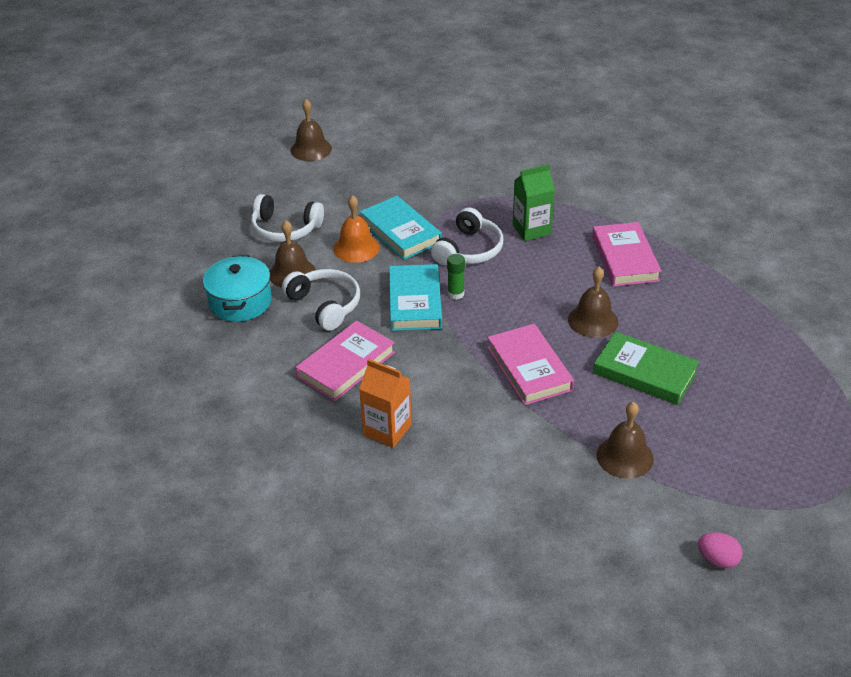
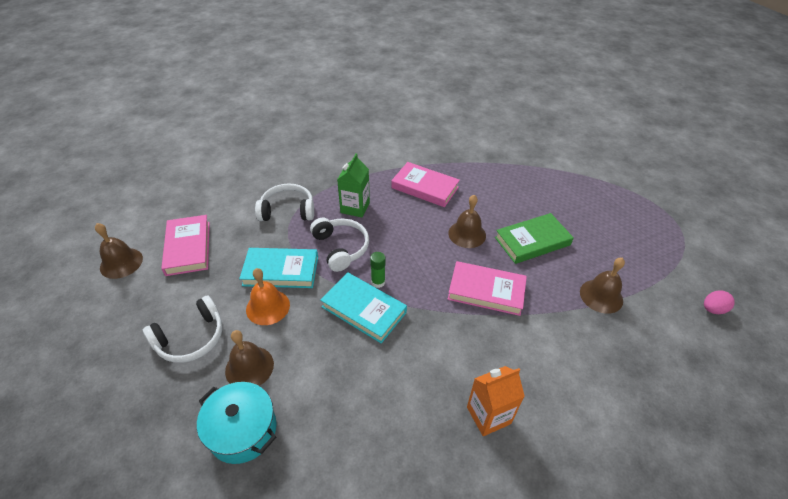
camera: 55 degrees left, 5 degrees up
(325, 305) = (311, 368): white headphones -> white headphones (287, 210)
(346, 365) = (393, 397): pink book -> pink book (188, 248)

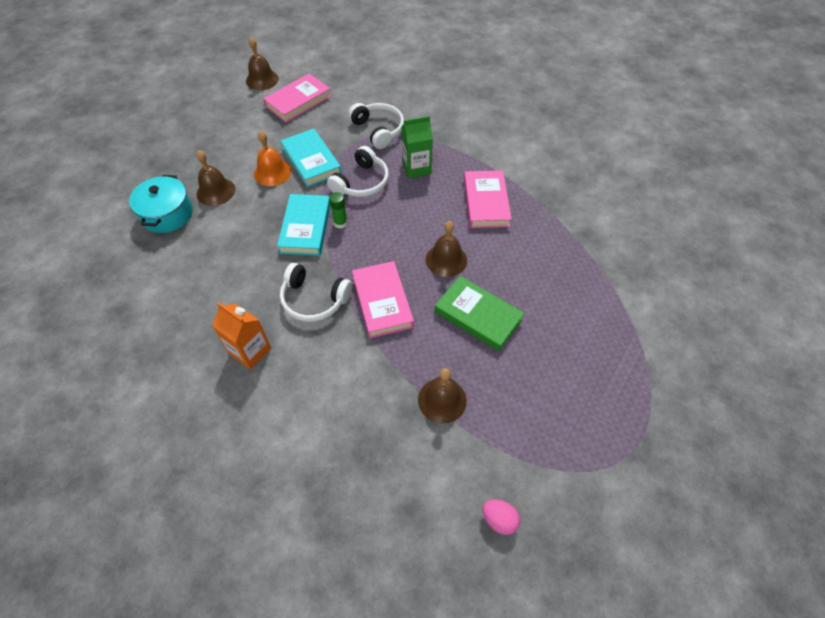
camera: 60 degrees right, 10 degrees up
(191, 338) = (222, 150): white headphones -> white headphones (314, 299)

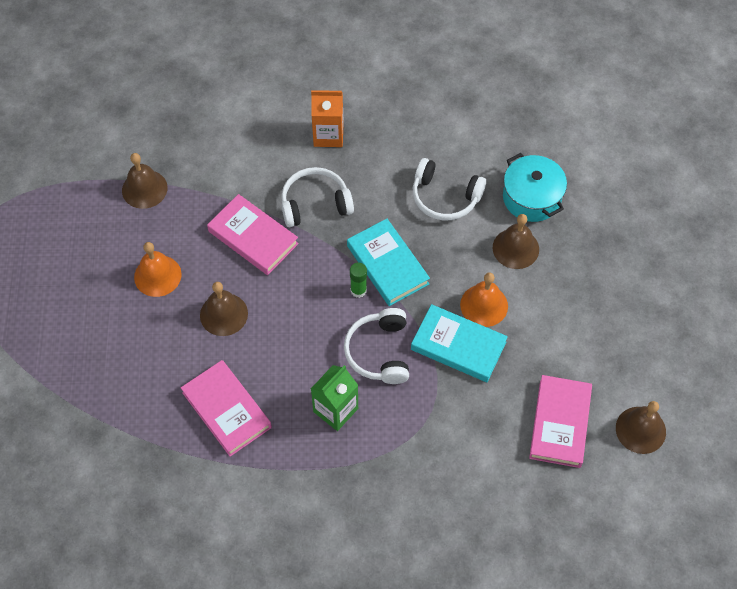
camera: 145 degrees right, 5 degrees up
(378, 130) = (424, 439): white headphones -> white headphones (445, 197)
(478, 315) = (157, 275): green book -> orange bell
(499, 519) = (54, 137): pink egg -> none

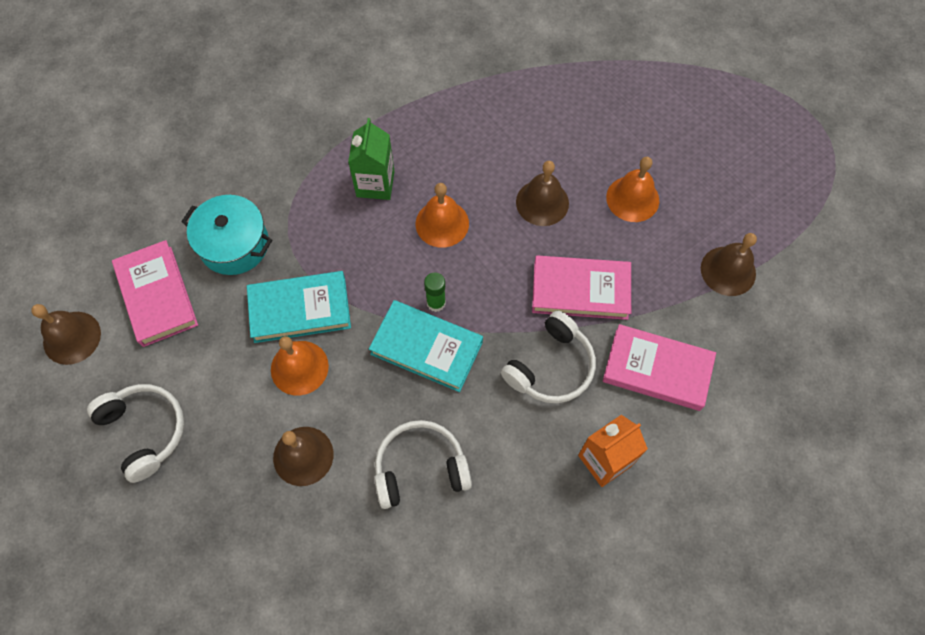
camera: 145 degrees right, 5 degrees up
(226, 410) = (469, 129): pink book -> pink book (657, 369)
(309, 345) = (442, 223): none -> orange bell
(379, 352) = (372, 257): white headphones -> white headphones (144, 431)
(531, 197) = (321, 535): turquoise pot -> turquoise pot (234, 244)

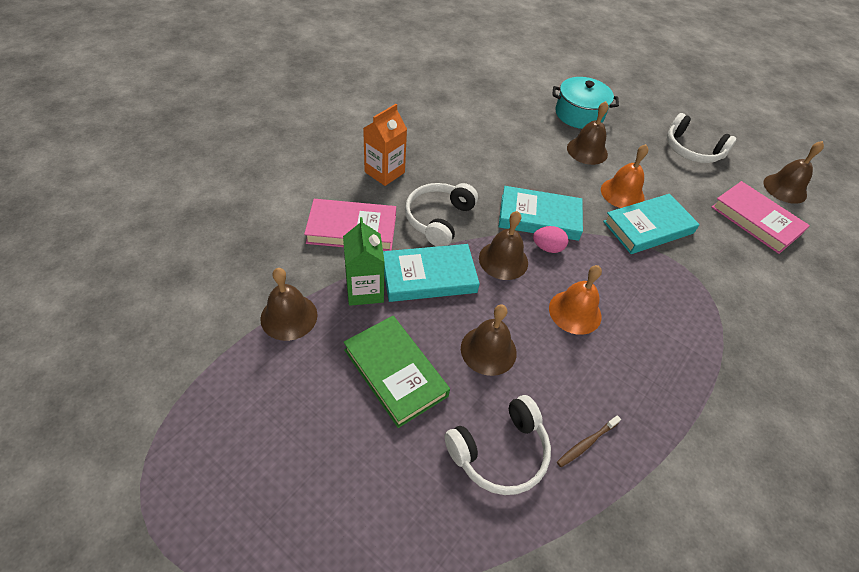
camera: 160 degrees right, 15 degrees down
(234, 244) = (733, 264): turquoise pot -> turquoise pot (579, 114)
(375, 184) = (656, 337): green carton -> green carton (364, 290)
(420, 468) = (509, 154): white headphones -> white headphones (500, 452)
(436, 303) = (547, 248): green glue stick -> pink egg
(487, 115) = (586, 443): none -> brown toothbrush
(493, 296) = (503, 260): none -> brown bell
(580, 290) = (429, 276): pink book -> turquoise book
(632, 198) = (395, 373): orange bell -> green book

